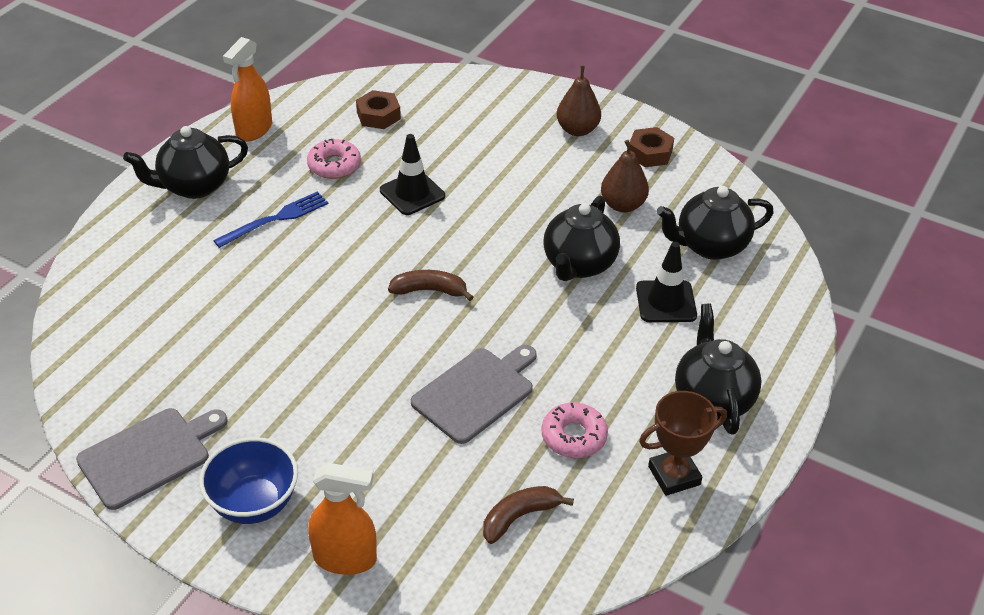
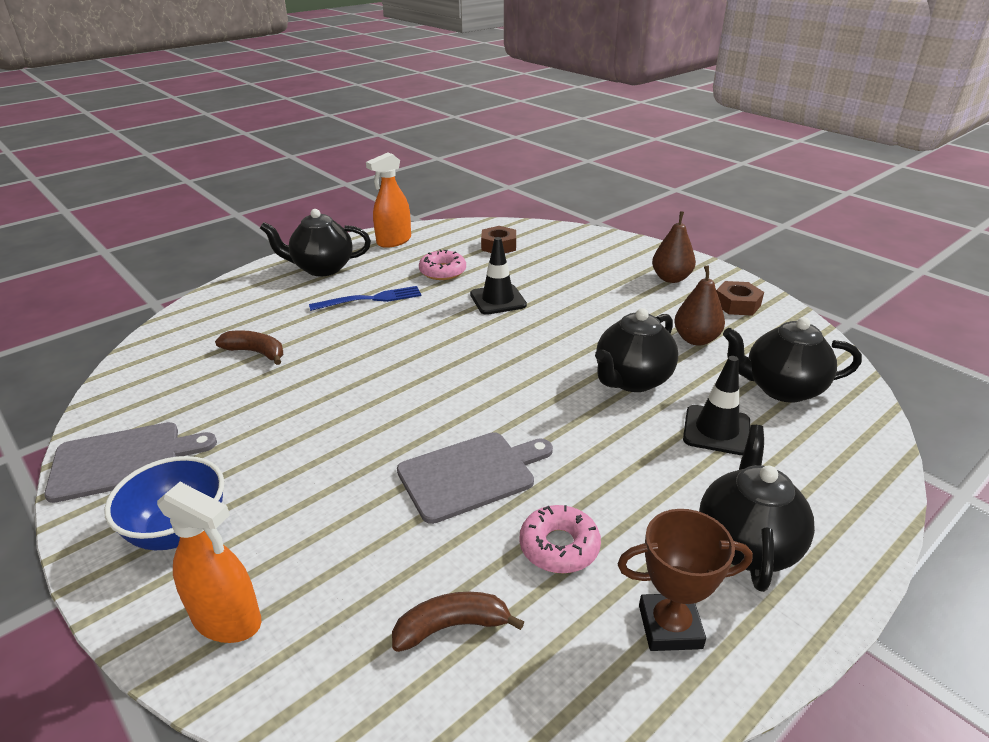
camera: 20 degrees right, 10 degrees down
(429, 291) = (473, 374): brown banana -> brown banana (256, 352)

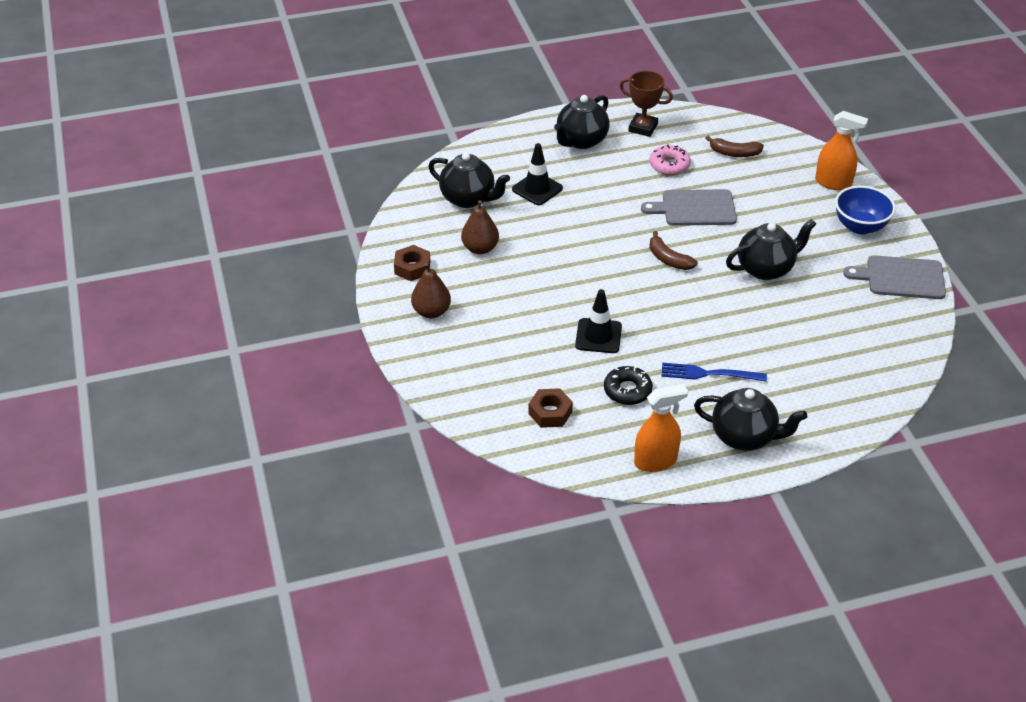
camera: 155 degrees left, 10 degrees up
(227, 620) = (833, 183): orange spray bottle -> orange spray bottle turned 150 degrees clockwise
(256, 352) = (816, 341): brown banana -> brown banana (668, 259)
(442, 271) = (627, 390): pink donut -> black donut
(631, 380) = (556, 233): black teapot -> black teapot (766, 268)

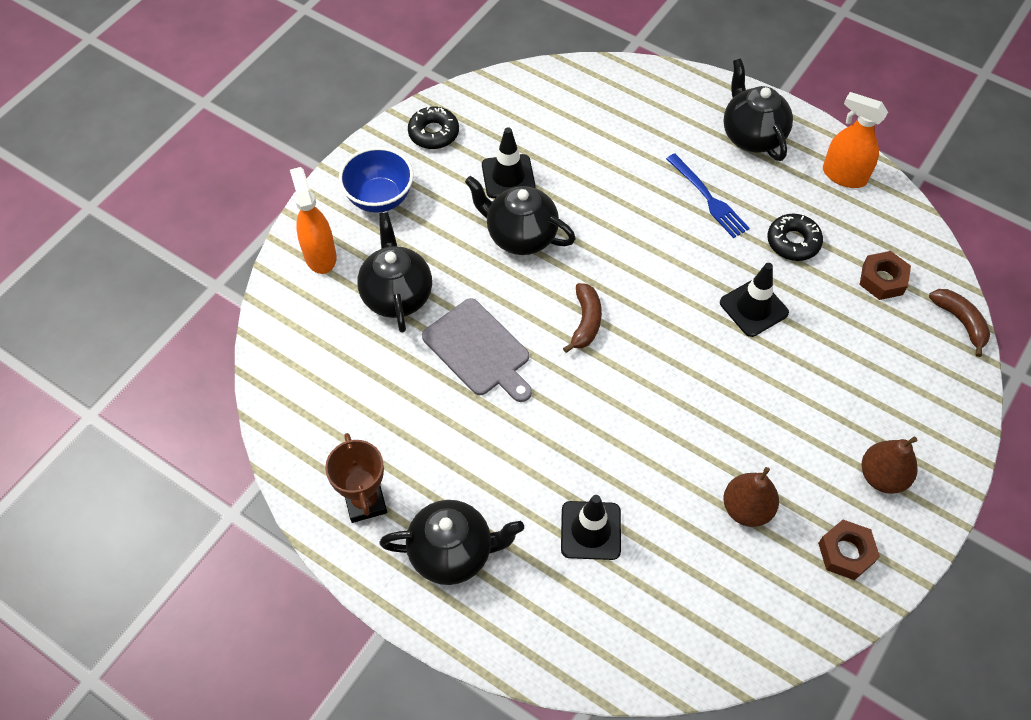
camera: 130 degrees left, 15 degrees up
(469, 199) = (679, 592): black teapot -> black teapot (397, 295)
(669, 165) = (420, 424): pink donut -> none
(734, 153) = (339, 374): brown banana -> brown banana (960, 322)
(825, 290) = (508, 176): none -> black traffic cone
(901, 277) = (433, 133): grey cutting board -> black donut

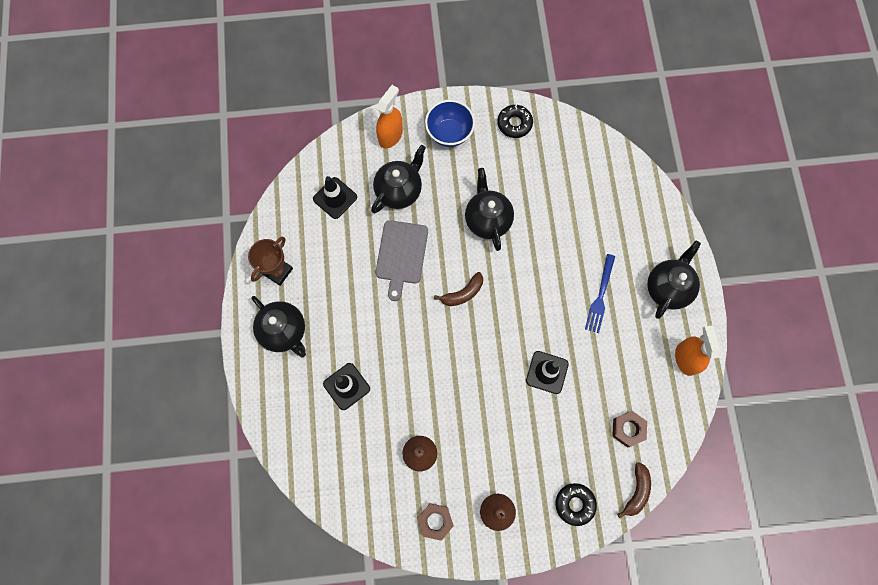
camera: 50 degrees right, 15 degrees up
(508, 176) = (520, 183): black traffic cone -> black traffic cone (335, 198)
(793, 242) = (611, 363): black donut -> black donut (574, 504)

